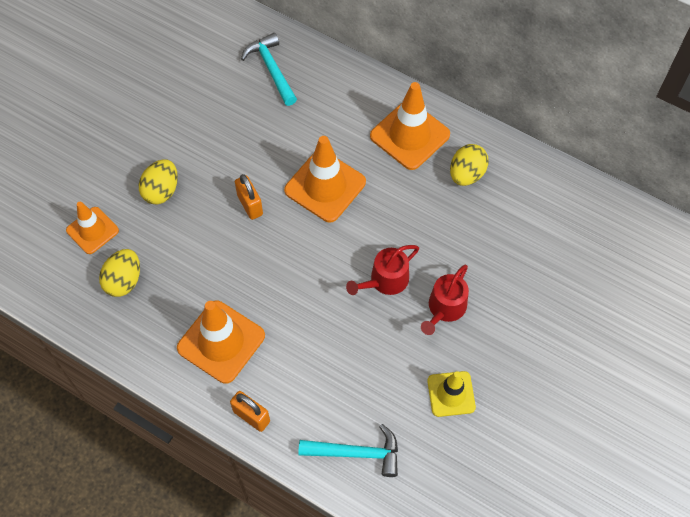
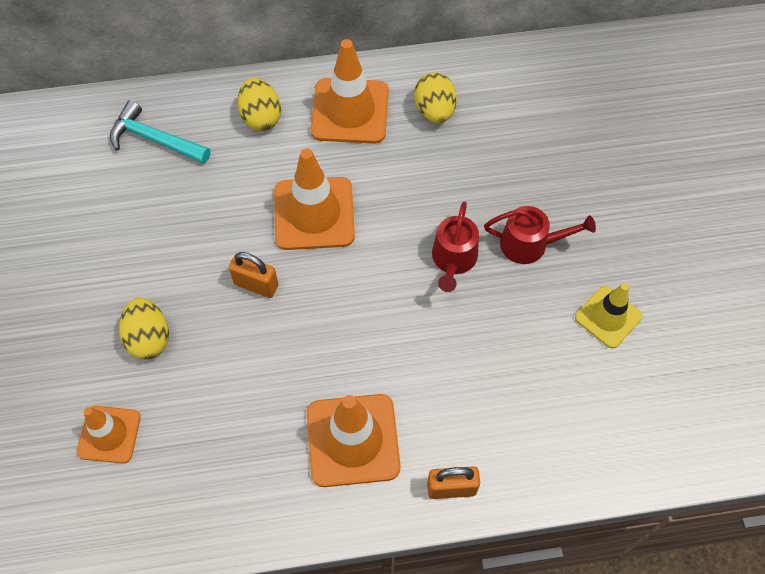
camera: 40 degrees left, 0 degrees up
(124, 281) = (193, 459): yellow egg -> yellow egg (261, 117)
(356, 453) = (579, 440): turquoise hammer -> none
(445, 308) = (529, 244): red watering can -> red watering can turned 75 degrees counterclockwise

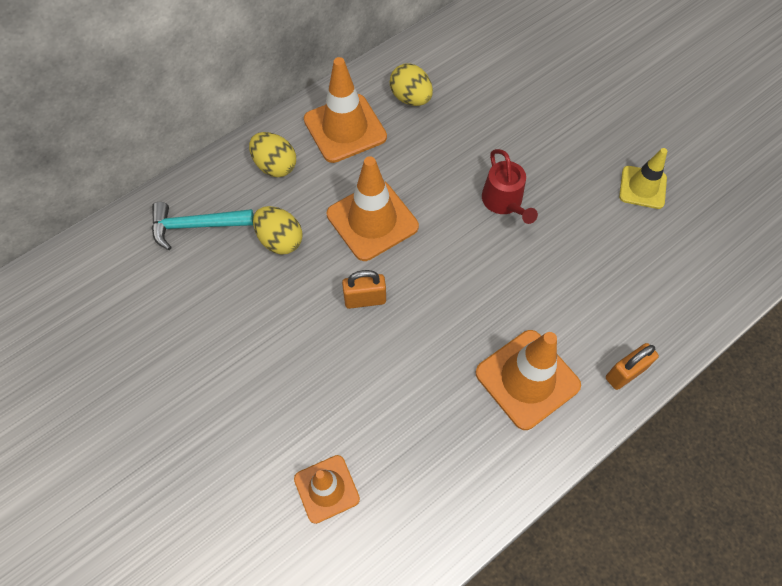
camera: 30 degrees left, 0 degrees up
(149, 338) = (305, 390): yellow egg -> yellow egg (280, 240)
(529, 244) = (551, 163): red watering can -> none

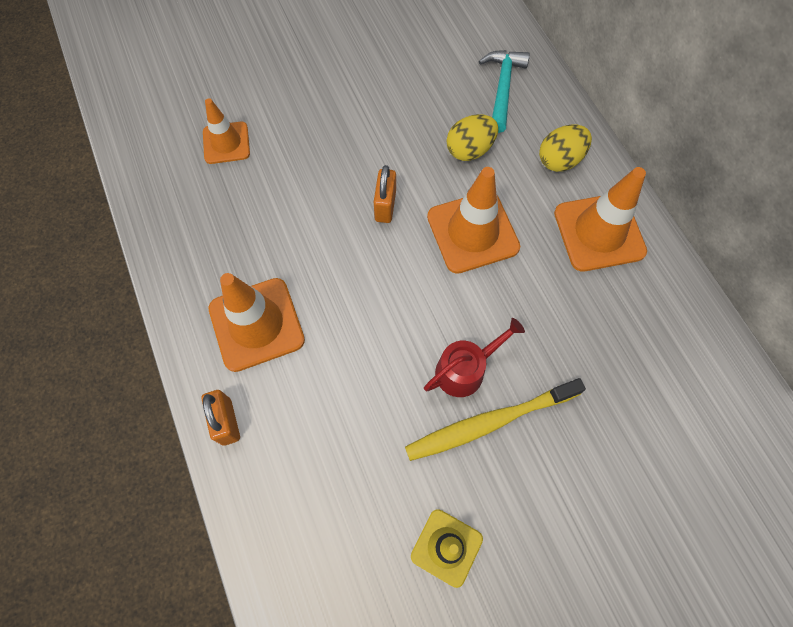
camera: 105 degrees right, 5 degrees up
(410, 98) = (634, 310): yellow egg -> none
(504, 202) = (465, 369): red watering can -> red watering can turned 150 degrees clockwise
(540, 178) = (488, 422): none -> yellow toothbrush

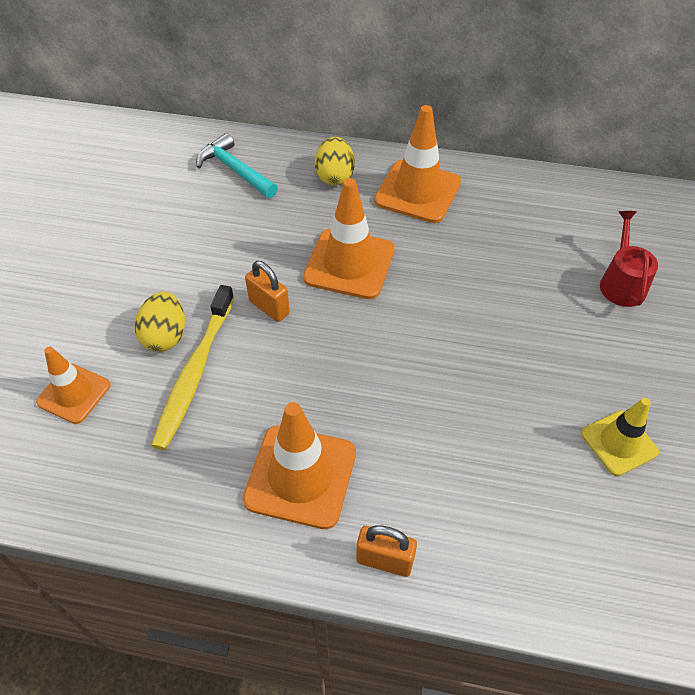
camera: 55 degrees left, 15 degrees down
(465, 369) = (470, 340): red watering can -> red watering can (621, 283)
(469, 150) = (271, 222): yellow egg -> yellow egg (165, 336)
(488, 422) = (528, 351): yellow toothbrush -> yellow toothbrush (194, 373)

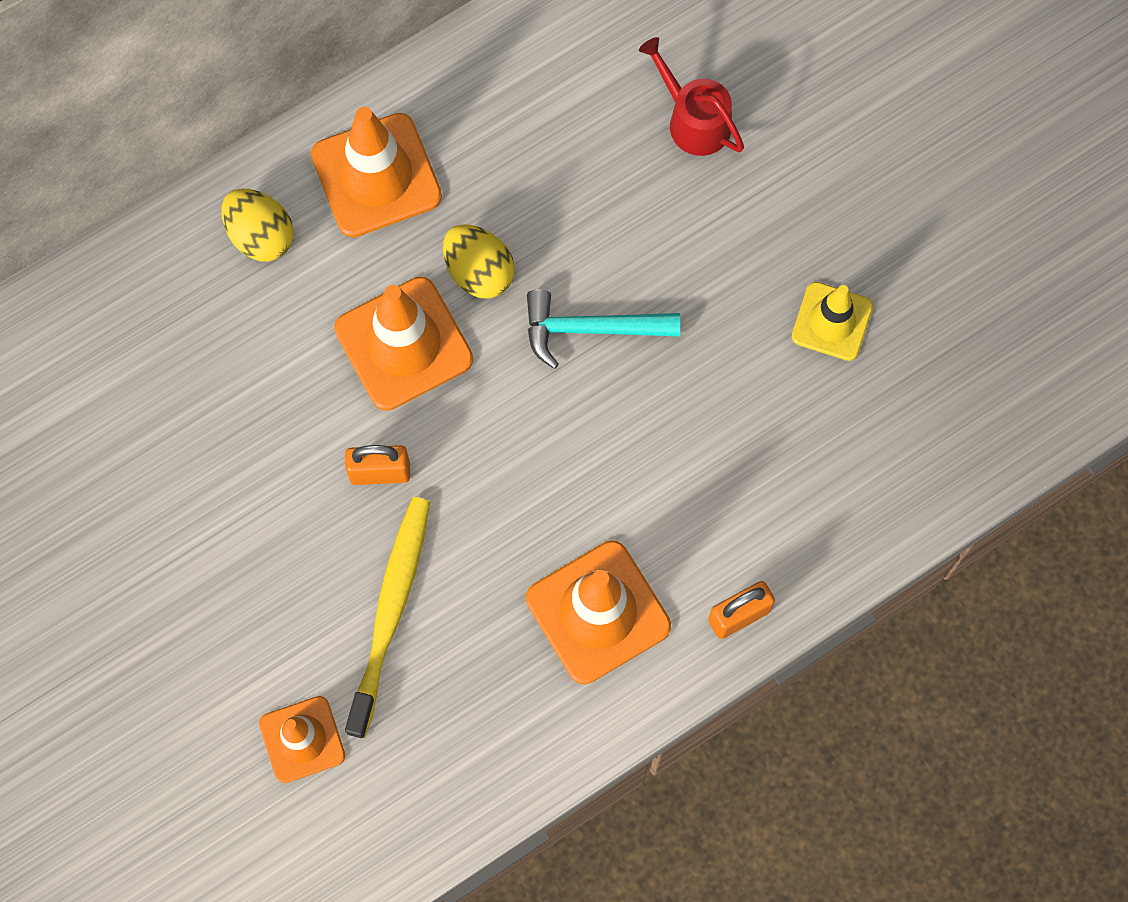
camera: 45 degrees left, 20 degrees up
(165, 336) = (315, 601): yellow egg -> yellow egg (479, 272)
(194, 373) = (391, 610): yellow toothbrush -> yellow toothbrush turned 135 degrees counterclockwise
(235, 170) = (134, 331): turquoise hammer -> turquoise hammer (590, 329)

